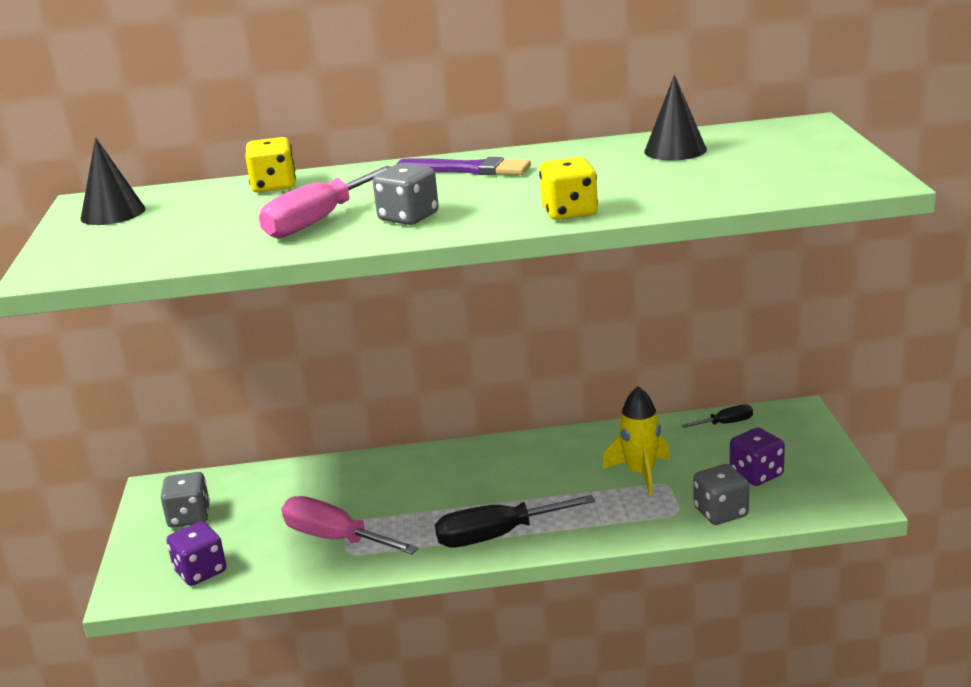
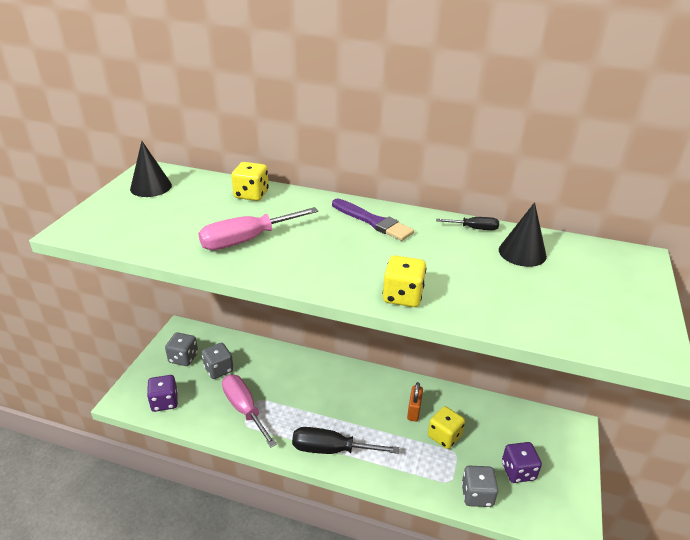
camera: 20 degrees right, 10 degrees up
(408, 217) = (300, 258): grey dice -> grey dice (219, 369)
(582, 462) = (414, 411): none -> orange padlock
(640, 473) = (444, 436): yellow rocket -> yellow dice
(726, 423) = (521, 416): black screwdriver -> black screwdriver (474, 228)

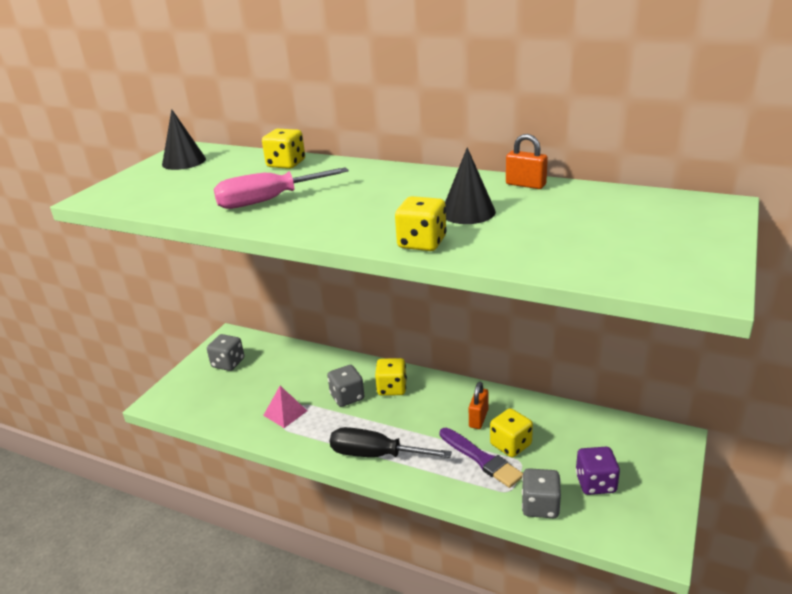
camera: 10 degrees right, 5 degrees down
(164, 402) = (200, 404): purple dice -> none
(219, 369) = (264, 374): grey dice -> grey dice (347, 397)
(244, 409) = (285, 413): pink screwdriver -> pink pyramid
(335, 382) = (392, 388): none -> yellow dice
(373, 221) = (411, 182): purple brush -> purple brush (481, 459)
(474, 228) = (525, 185): black screwdriver -> orange padlock
(522, 253) = (575, 204): black cone -> black cone (468, 212)

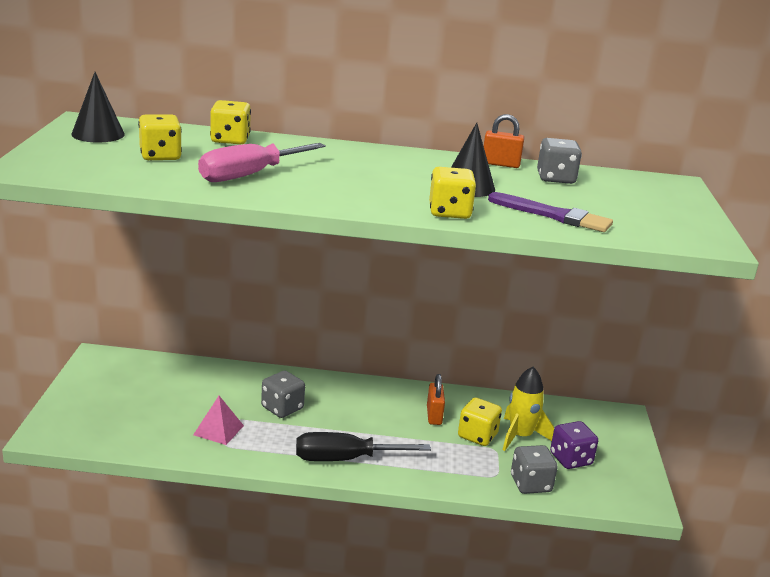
camera: 25 degrees left, 5 degrees down
(228, 363) = (114, 385): grey dice -> grey dice (555, 178)
(392, 388) = (328, 395): yellow dice -> yellow dice (160, 156)
(481, 459) = (455, 451): purple brush -> purple brush (553, 215)
(554, 450) = (520, 436): none -> yellow rocket

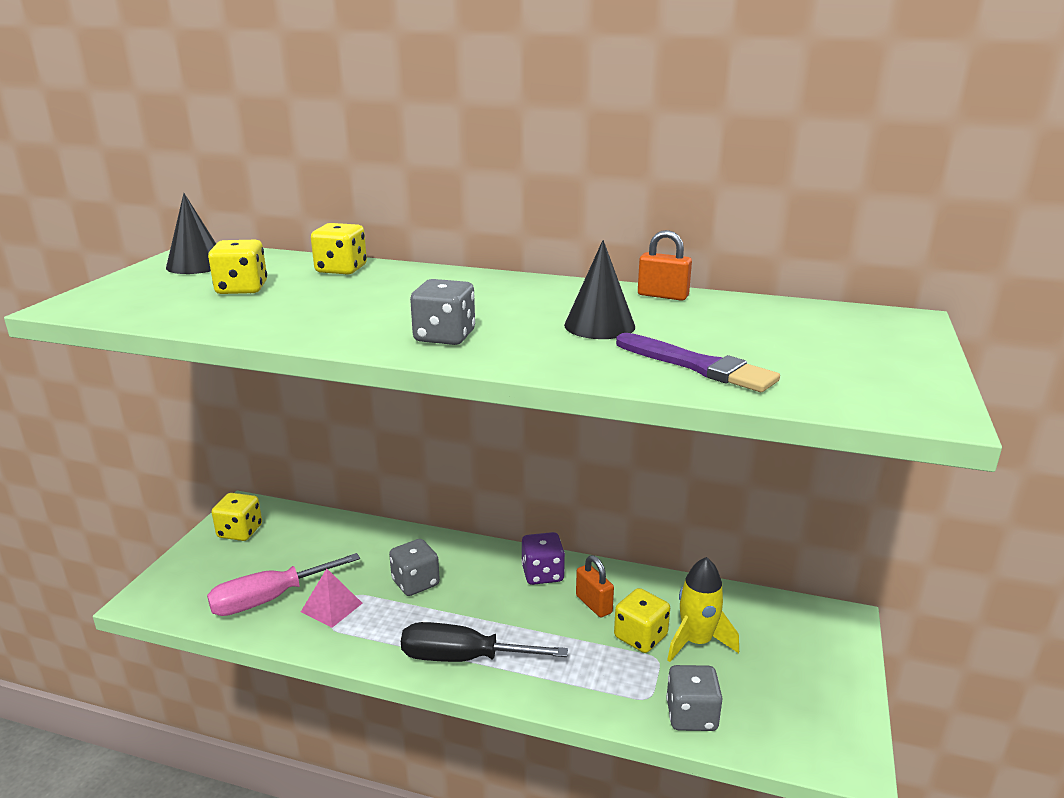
camera: 15 degrees right, 0 degrees up
(249, 175) = (326, 311): pink screwdriver -> pink screwdriver (269, 599)
(434, 415) = (593, 604): orange padlock -> orange padlock turned 45 degrees counterclockwise
(449, 212) = (550, 361): yellow dice -> yellow dice (240, 531)
(555, 178) = (729, 314): grey dice -> grey dice (444, 337)
(570, 459) = (756, 681): purple dice -> purple dice (542, 574)

